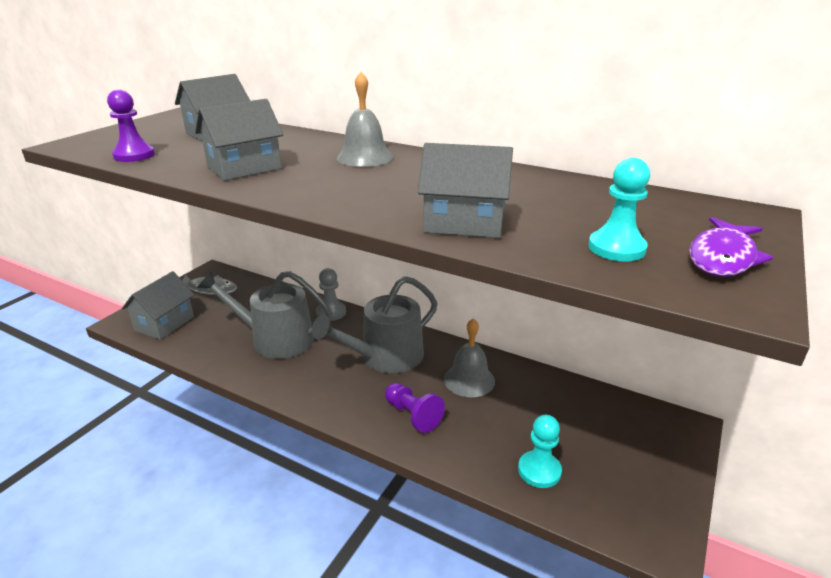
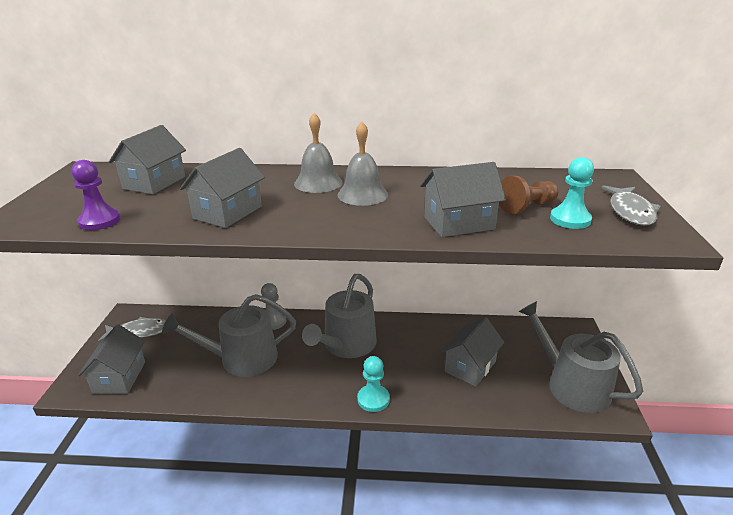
camera: 25 degrees left, 0 degrees up
(412, 415) = (401, 383): purple pawn -> none
(469, 380) = (422, 343): grey bell -> grey bell (362, 194)
(506, 423) = (470, 366): none -> grey house
(539, 470) = (514, 392): turquoise pawn -> turquoise pawn (373, 399)
(574, 223) = (527, 207): none -> brown pawn
(625, 489) = (571, 385): none -> grey watering can
(722, 257) = (630, 212): purple fish -> grey fish

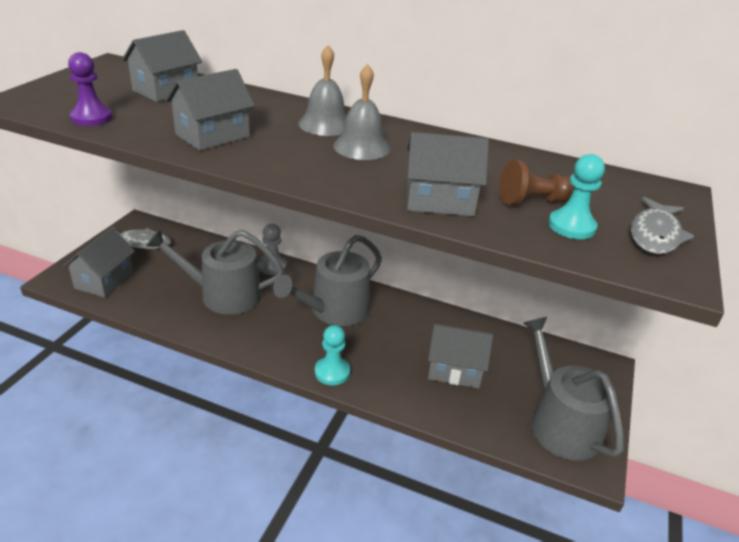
camera: 15 degrees right, 5 degrees up
(470, 366) = (454, 370): grey house -> grey house turned 45 degrees clockwise

